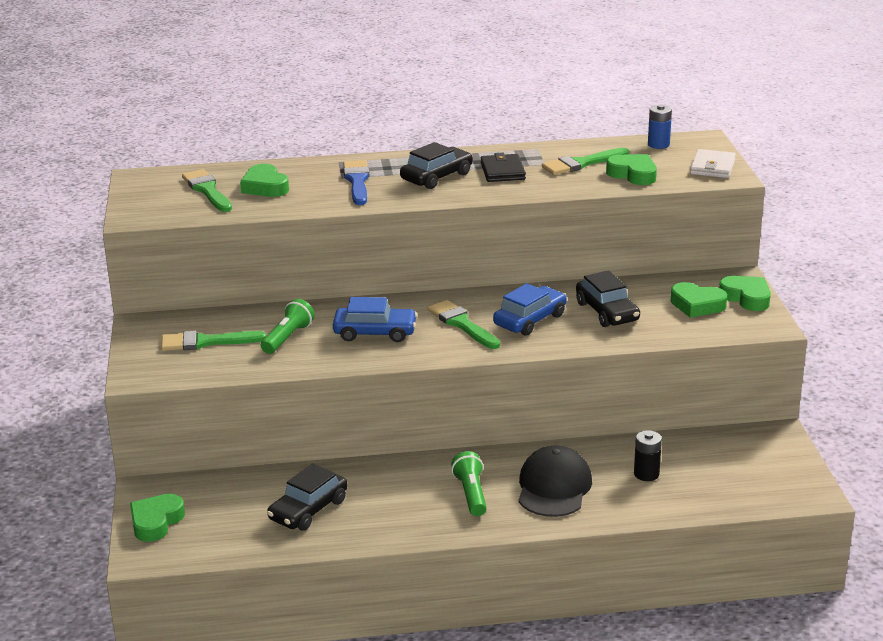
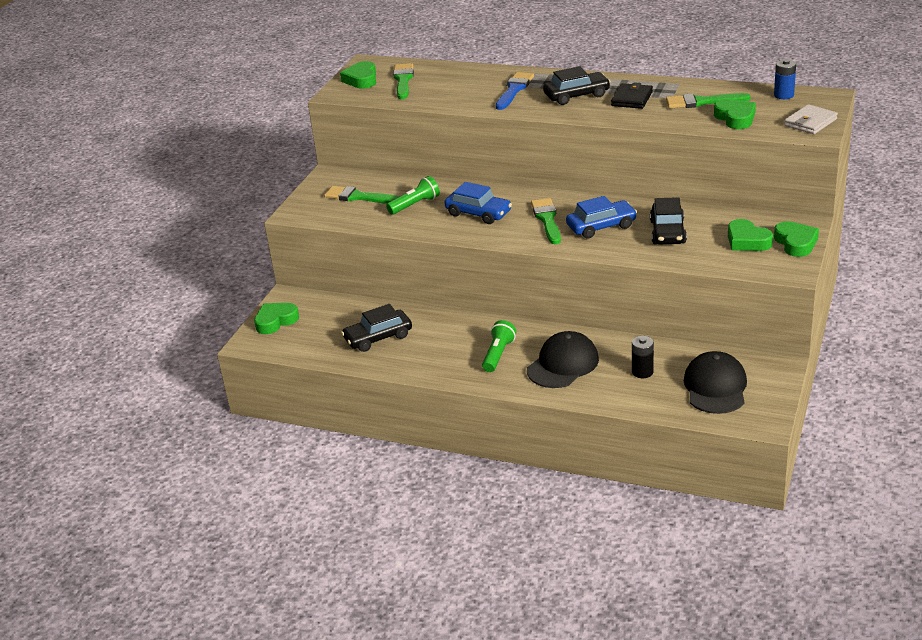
camera: 30 degrees right, 5 degrees up
(265, 187) = (445, 84): green heart -> green heart (361, 79)
(734, 471) = (715, 387): none -> black cap

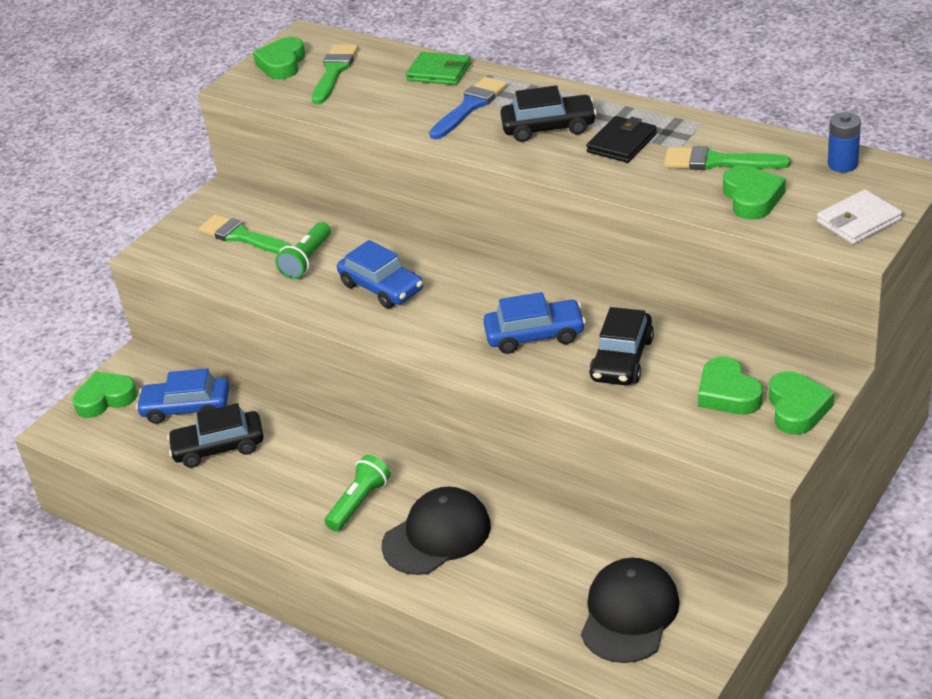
camera: 15 degrees right, 5 degrees up
(341, 318) = (186, 408): none -> blue car
(415, 205) = (307, 260): green flashlight -> green flashlight turned 135 degrees clockwise
(480, 73) = (439, 72): none -> green wallet
(547, 219) = (467, 312): green brush -> none
(642, 372) = (539, 568): black battery -> none

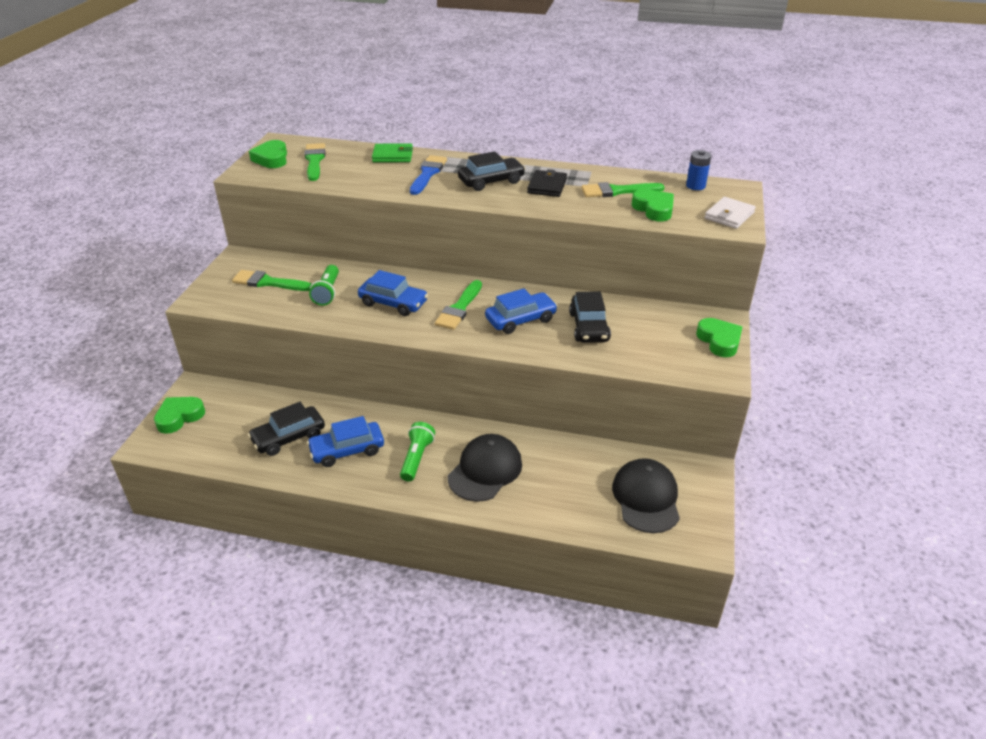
camera: 25 degrees left, 0 degrees up
(186, 408) = (250, 413): blue car -> blue car (347, 450)
(463, 306) = (459, 308): none -> green brush
(728, 393) = (670, 338): green heart -> none

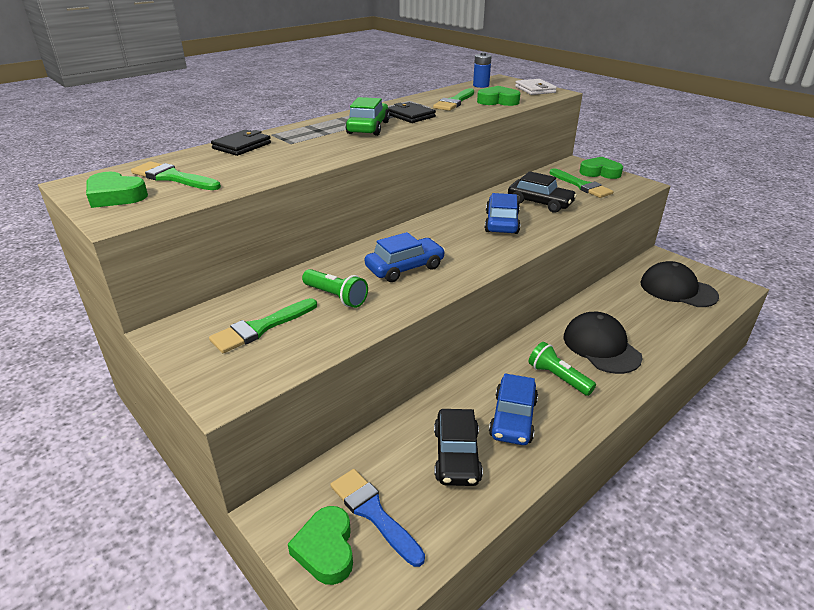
camera: 55 degrees left, 5 degrees down
(393, 156) = (242, 146): green wallet -> black wallet
(428, 174) = (309, 143): blue brush -> blue brush (373, 513)
(459, 308) = (453, 241): green brush -> green brush (581, 185)
(491, 181) = (368, 128): black car -> green car

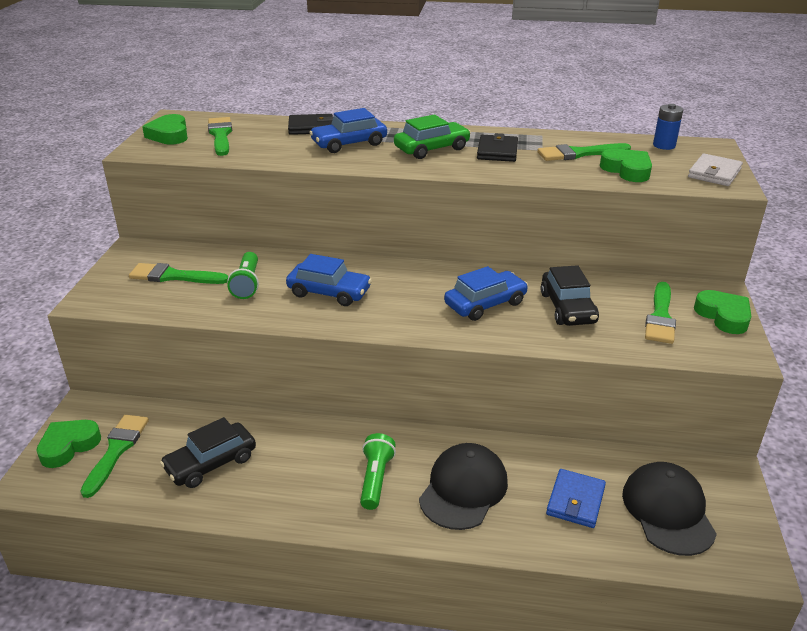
camera: 50 degrees right, 0 degrees up
(373, 513) = (116, 450): blue brush -> green brush
(513, 418) = (287, 475): blue car -> blue car (349, 144)
(646, 313) = (575, 501): none -> blue wallet

